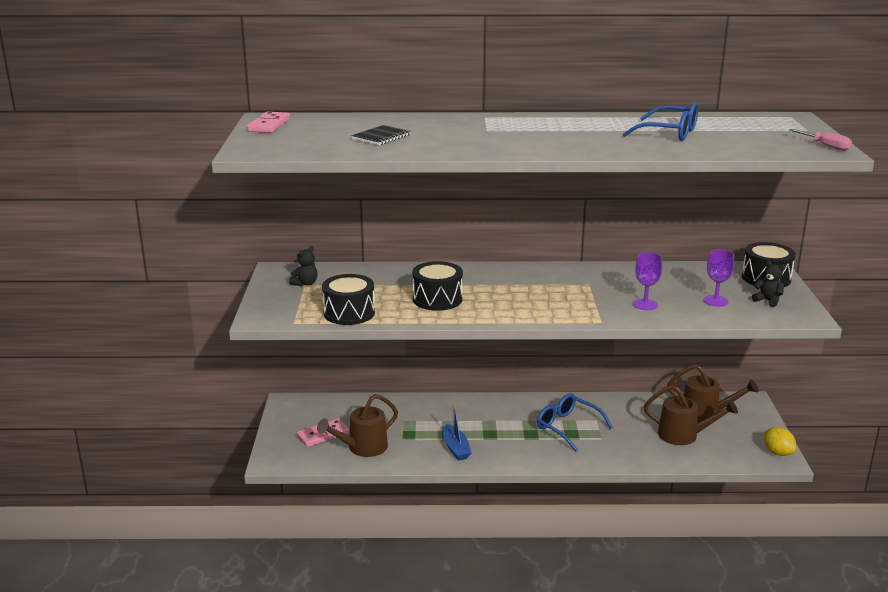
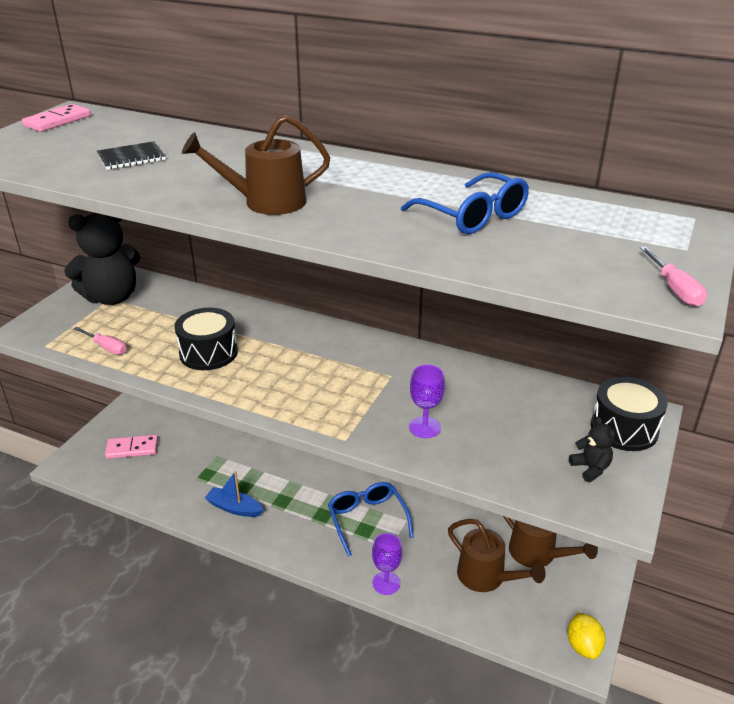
camera: 25 degrees right, 10 degrees up
(305, 283) = (112, 297): black teddy bear -> black teddy bear, size x2.32
(349, 313) = (106, 347): black drum -> pink screwdriver
(362, 448) = (151, 476): brown watering can -> brown watering can (265, 202)
(456, 448) = (234, 508): blue boat -> blue boat turned 105 degrees clockwise
(715, 301) = (519, 448): purple goblet -> purple goblet (386, 583)

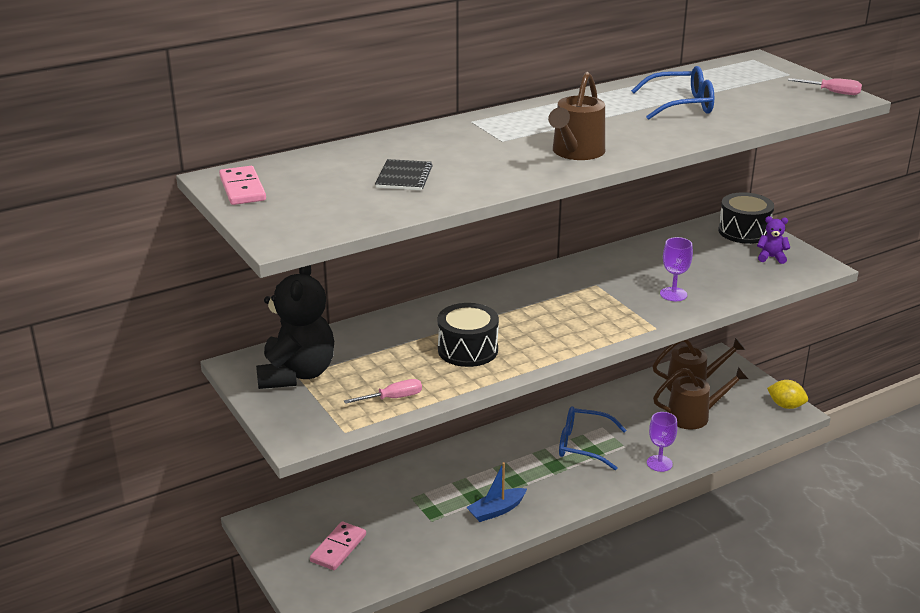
camera: 55 degrees left, 5 degrees down
(590, 468) = (771, 257): black teddy bear -> purple teddy bear

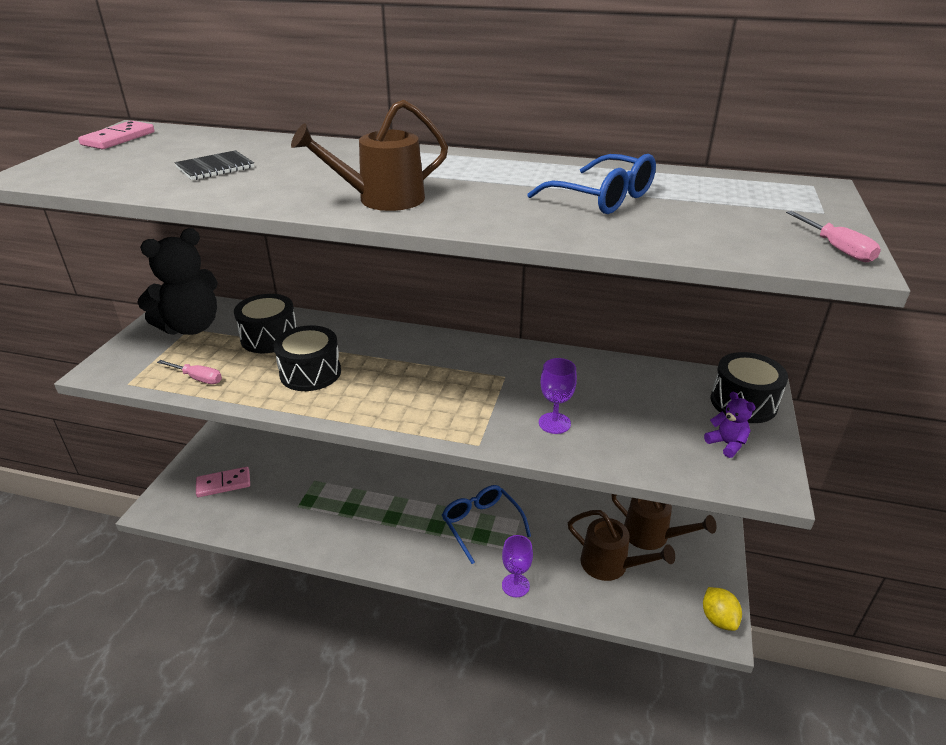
camera: 45 degrees right, 5 degrees up
(381, 346) = (269, 337): none -> black drum
(496, 510) = (344, 531): blue boat -> none

